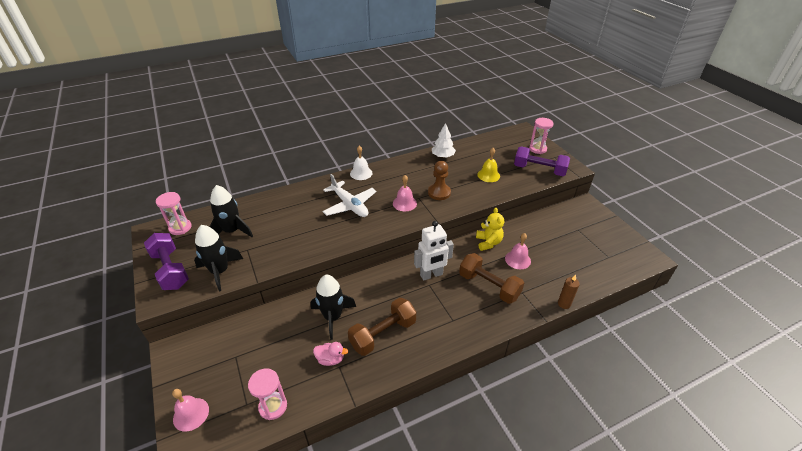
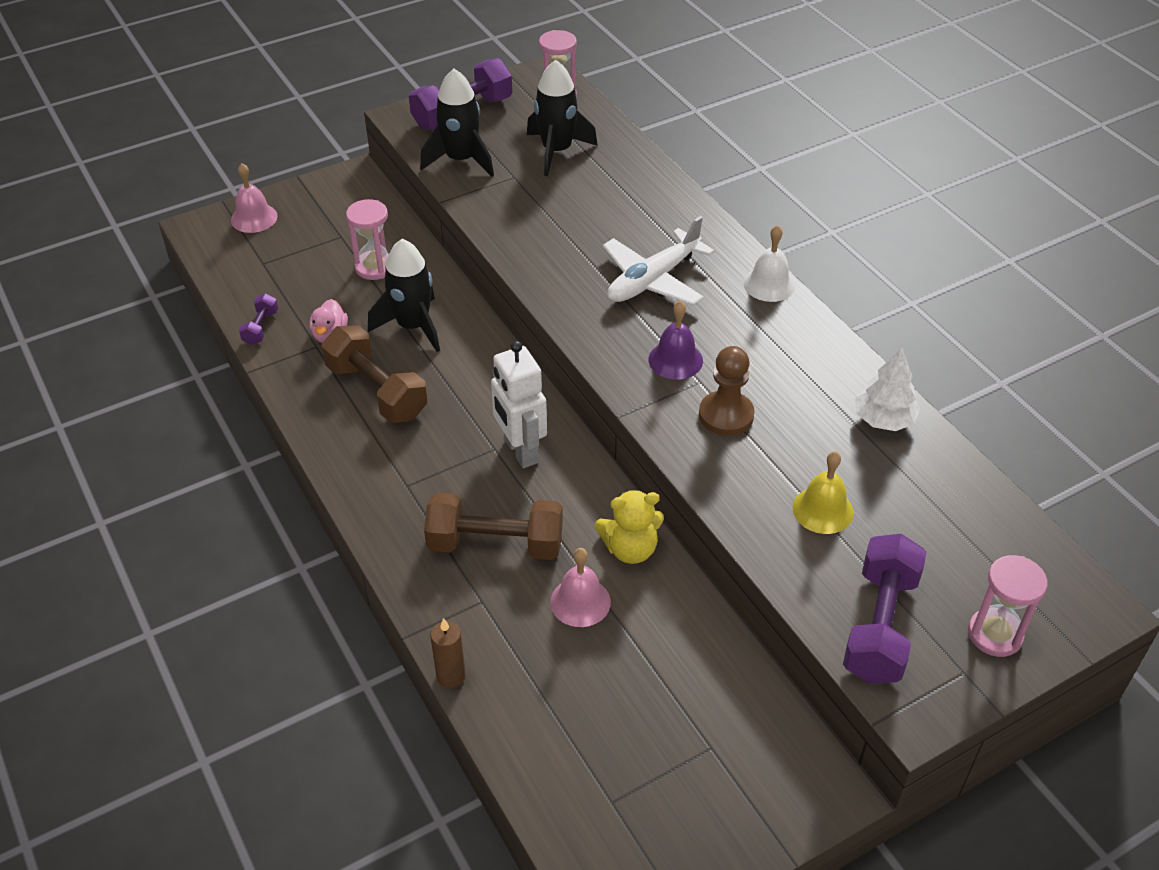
camera: 85 degrees right, 5 degrees up
(273, 406) = (256, 288): pink hourglass -> pink hourglass (374, 267)
(314, 400) = (261, 327): none -> purple dumbbell
(404, 203) = (675, 360): pink bell -> purple bell
(489, 286) = (495, 544): brown dumbbell -> brown dumbbell turned 60 degrees clockwise

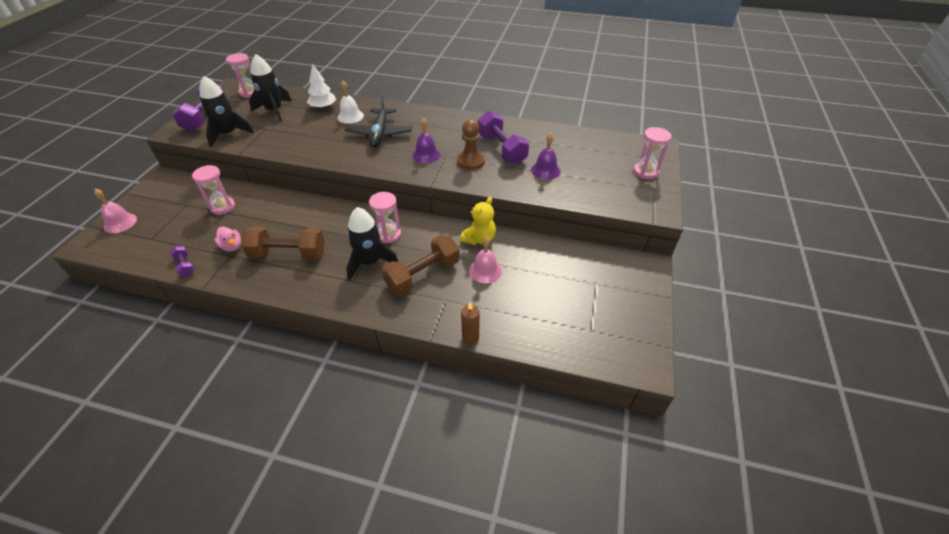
camera: 45 degrees left, 0 degrees up
(413, 326) = (274, 218): black rocket -> black rocket (370, 262)
(520, 451) = (388, 234): white robot -> pink hourglass
(653, 280) = (380, 134): white plane -> black plane
(769, 284) = (427, 112): white bell -> white bell (350, 116)
(823, 510) = (545, 170): yellow bell -> purple bell
(879, 625) = (612, 193): purple dumbbell -> purple dumbbell (501, 149)
(883, 420) = (525, 132): white tree -> white tree (323, 107)

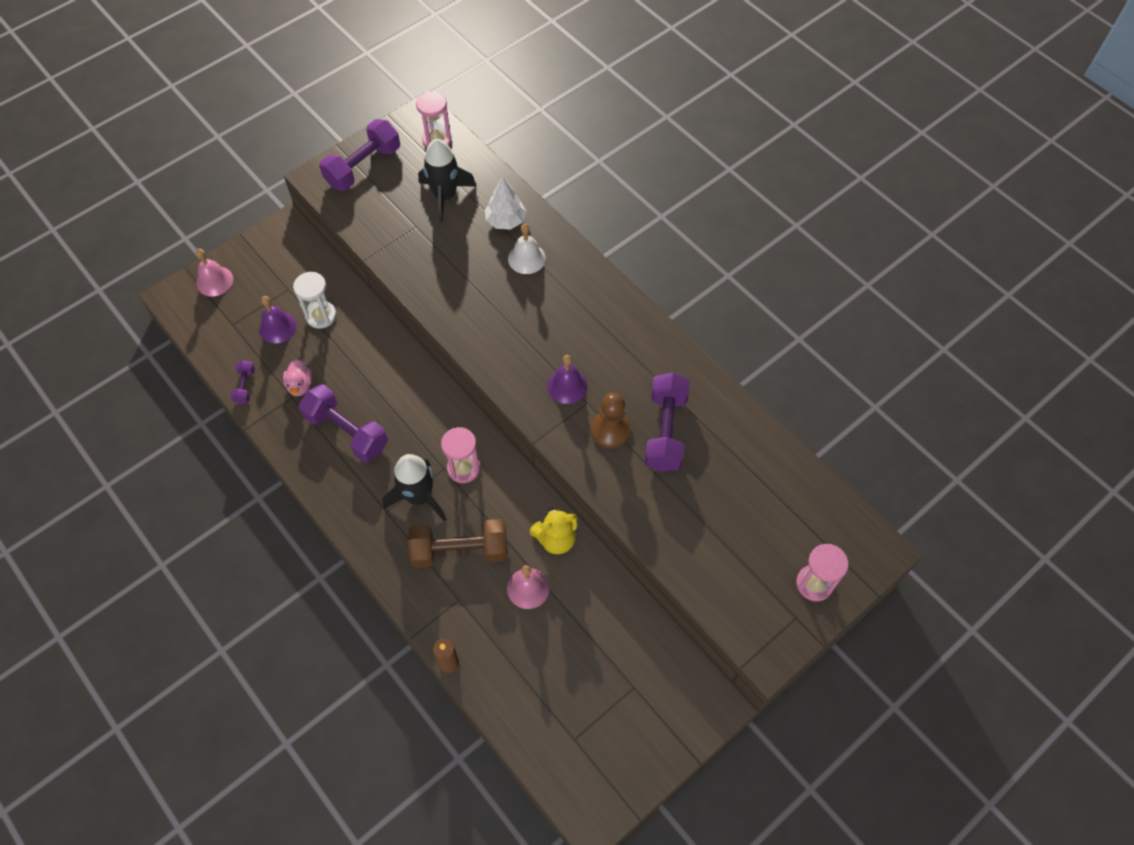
camera: 35 degrees right, 15 degrees up
(222, 207) = (321, 316): pink hourglass -> white hourglass
(228, 134) = (371, 216): black rocket -> none
(288, 254) = (347, 432): brown dumbbell -> purple dumbbell
(380, 134) = (539, 314): black plane -> none
(545, 170) = (688, 501): purple bell -> purple bell (277, 327)

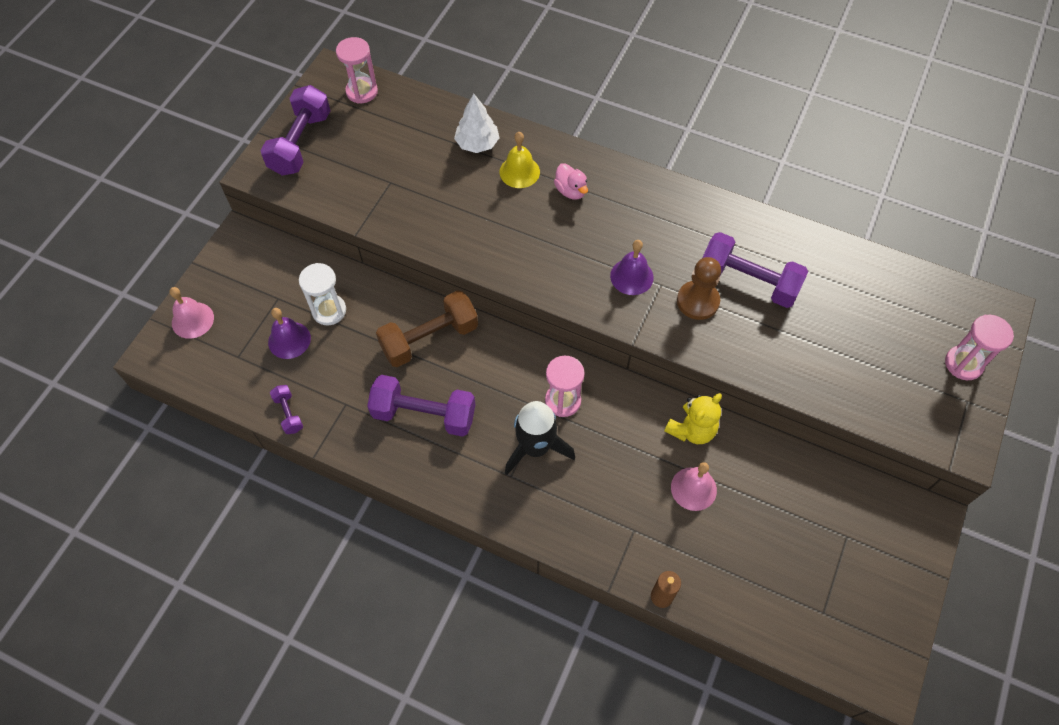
camera: 25 degrees left, 0 degrees up
(300, 385) = (347, 388): pink duck -> pink duck (571, 191)
(445, 196) = (403, 142): black rocket -> none
(460, 550) = (607, 482): brown dumbbell -> brown dumbbell (429, 339)
(526, 258) = (519, 172): white bell -> yellow bell
(665, 431) = (748, 281): purple dumbbell -> purple dumbbell turned 45 degrees counterclockwise

